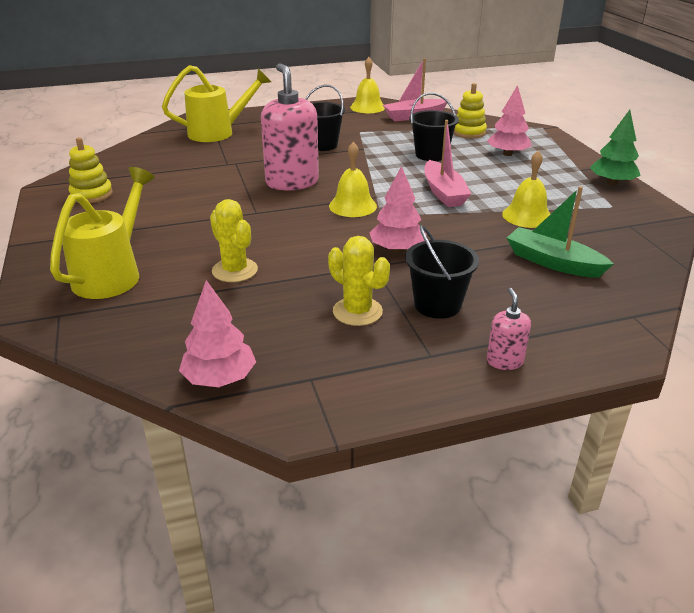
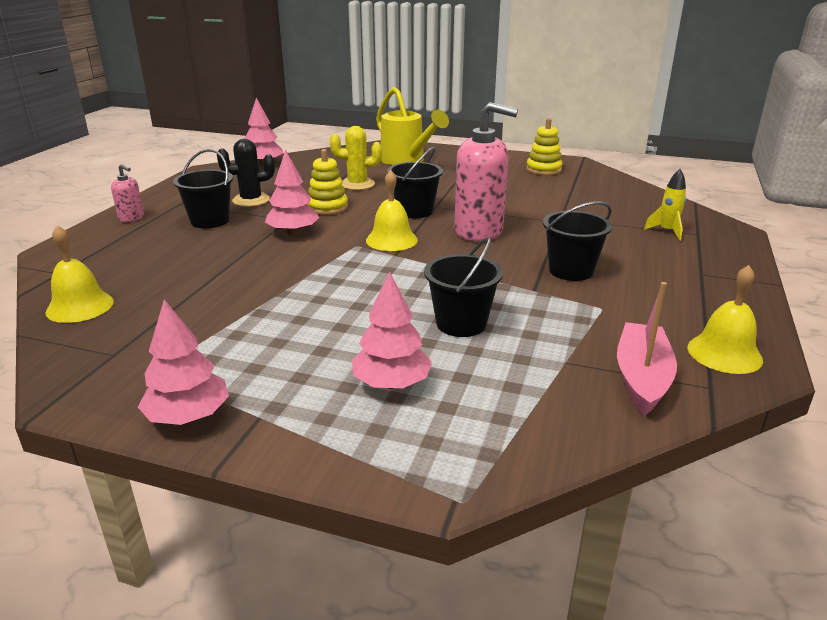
camera: 125 degrees right, 5 degrees down
(218, 132) = (667, 231): yellow watering can -> yellow rocket
(279, 216) = (415, 211): none -> black bucket
(357, 311) = (251, 200): yellow cactus -> black cactus
(444, 193) = (351, 288): pink boat -> none
(469, 132) = (514, 394): yellow stacking toy -> yellow stacking toy (327, 207)
(527, 216) = (236, 307): yellow bell -> yellow bell (80, 306)
(553, 262) = (160, 279): green boat -> none
(612, 183) = (188, 416): green tree -> pink tree

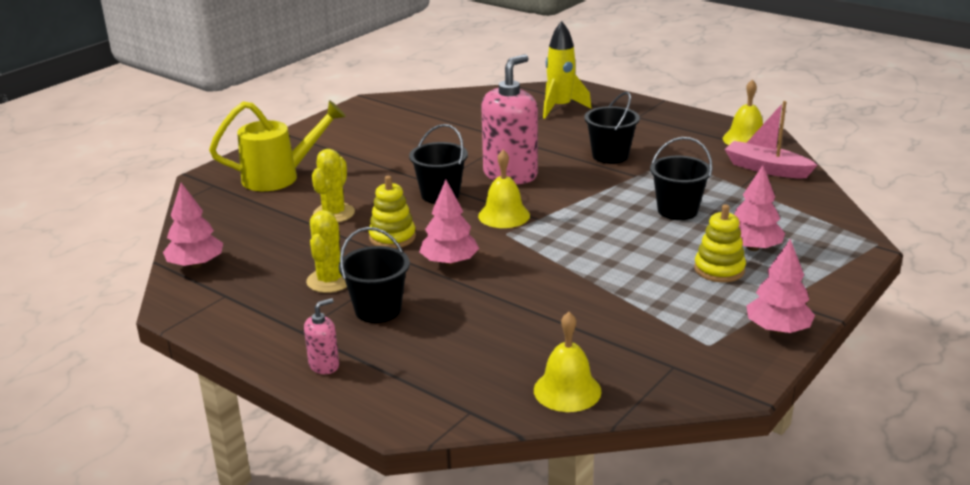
camera: 70 degrees left, 0 degrees up
(251, 200) = (330, 281): black cactus -> yellow cactus
(543, 170) = (378, 119): yellow stacking toy -> yellow stacking toy (719, 269)
(667, 231) = (560, 108): yellow rocket -> yellow rocket, size x1.64

